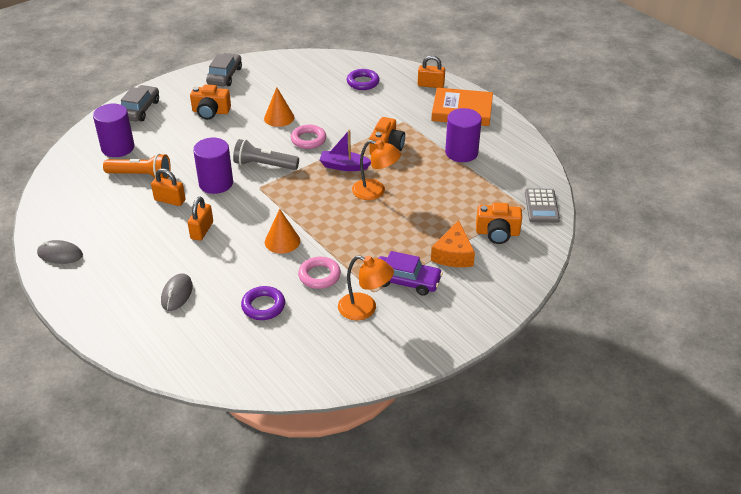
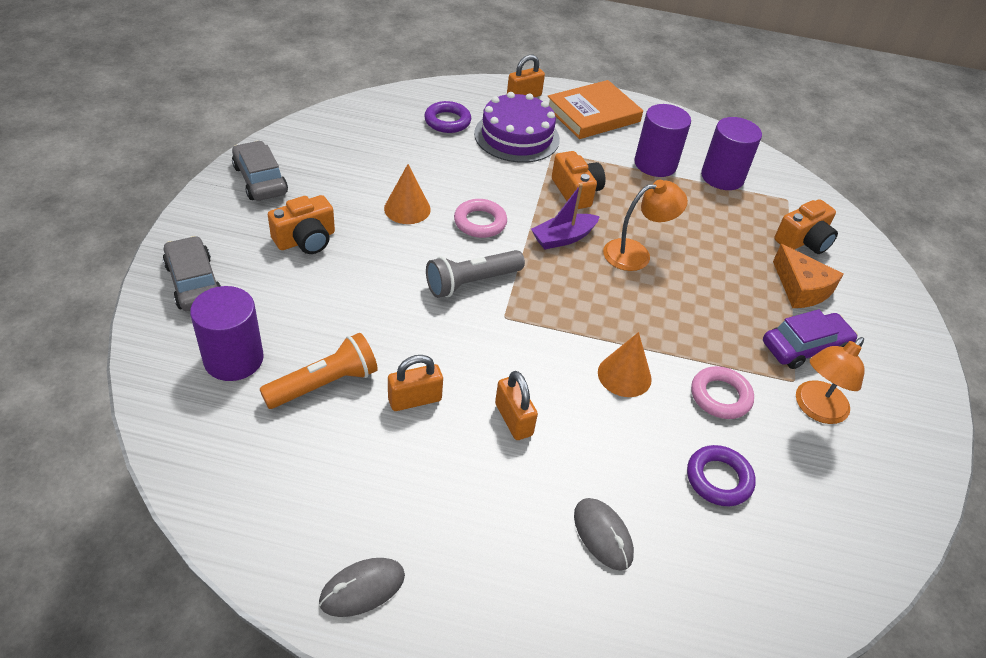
camera: 45 degrees left, 5 degrees up
(216, 183) = (444, 340): purple cylinder -> purple cylinder (722, 177)
(365, 309) = (815, 409): orange lamp -> orange lamp turned 150 degrees clockwise
(393, 105) = (516, 136): none -> purple cake
(541, 206) = (797, 190): grey calculator -> none

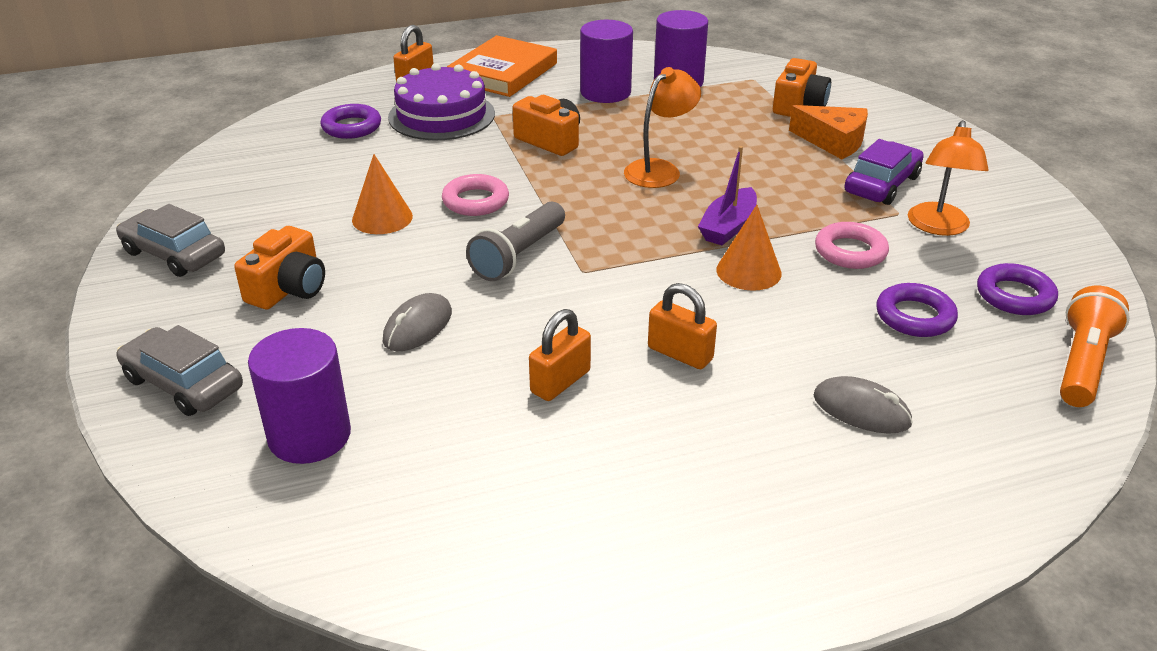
camera: 25 degrees left, 10 degrees down
(324, 384) = (444, 412): orange flashlight -> orange flashlight (1082, 364)
(362, 588) = (675, 577): grey mouse -> grey mouse (418, 327)
(563, 238) = (575, 183): purple boat -> purple boat (728, 227)
(821, 503) = (1015, 296): none -> purple ring

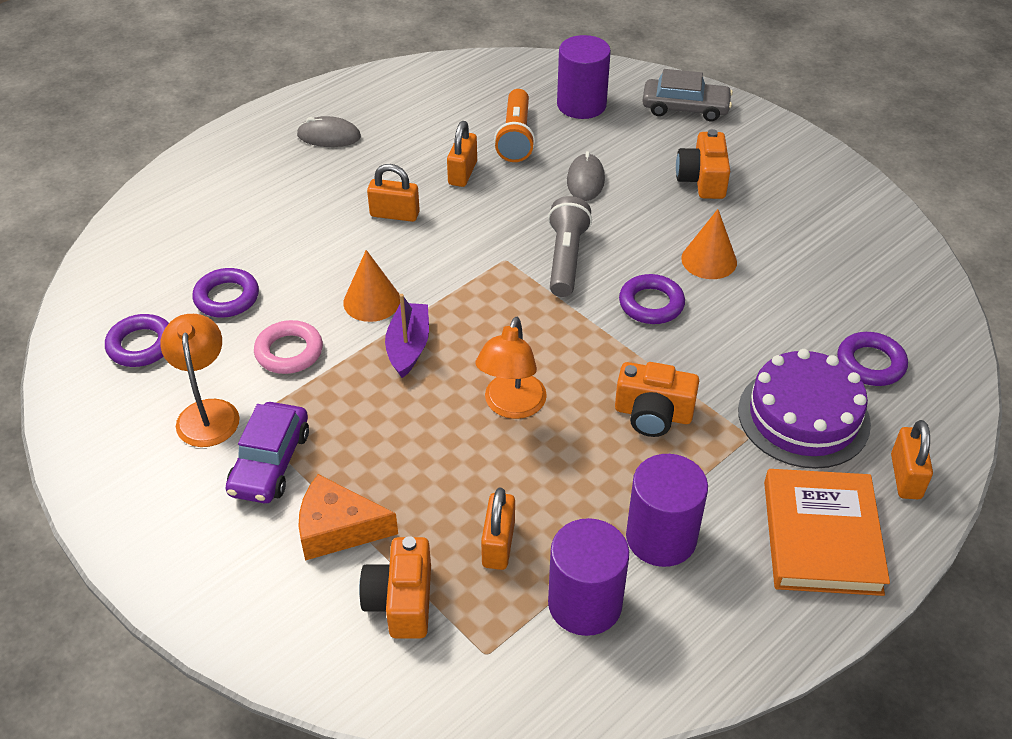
camera: 155 degrees right, 10 degrees up
(174, 254) = (817, 180): grey car -> none
(475, 201) = (651, 304): pink ring -> purple ring
(718, 112) = (498, 544): none -> orange padlock
(861, 410) = (260, 211): grey mouse -> grey mouse (329, 136)
(1082, 364) = (97, 292): orange flashlight -> orange flashlight (516, 137)

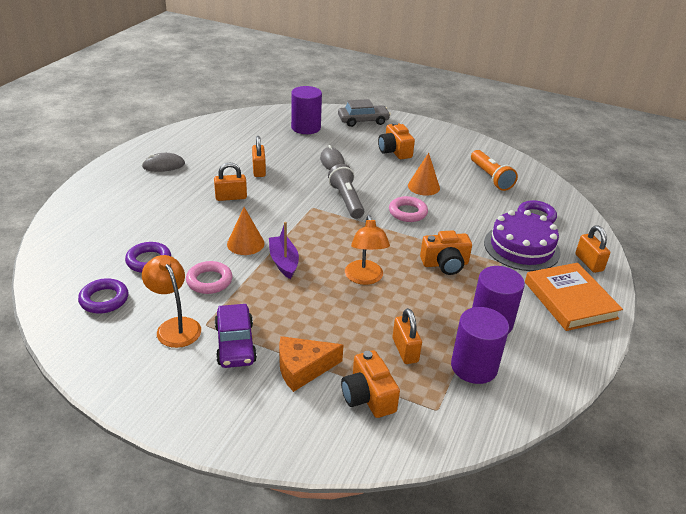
camera: 25 degrees left, 10 degrees down
(516, 137) = (279, 148): orange flashlight -> orange flashlight (490, 177)
(651, 304) = (407, 212): purple ring -> pink ring

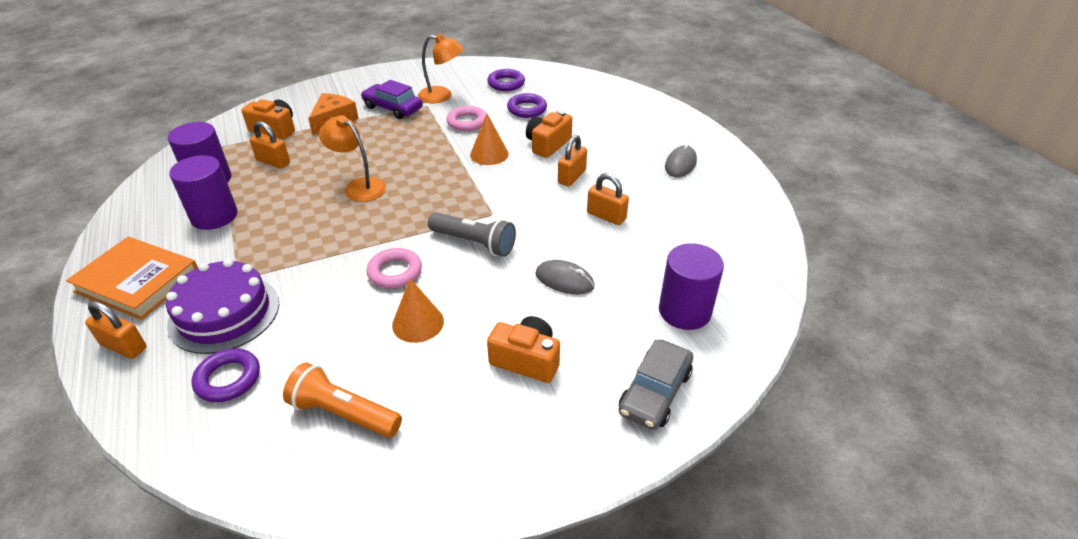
camera: 135 degrees right, 5 degrees up
(283, 262) = (439, 160): purple boat -> none
(445, 264) = (298, 241): orange camera -> orange camera (548, 144)

